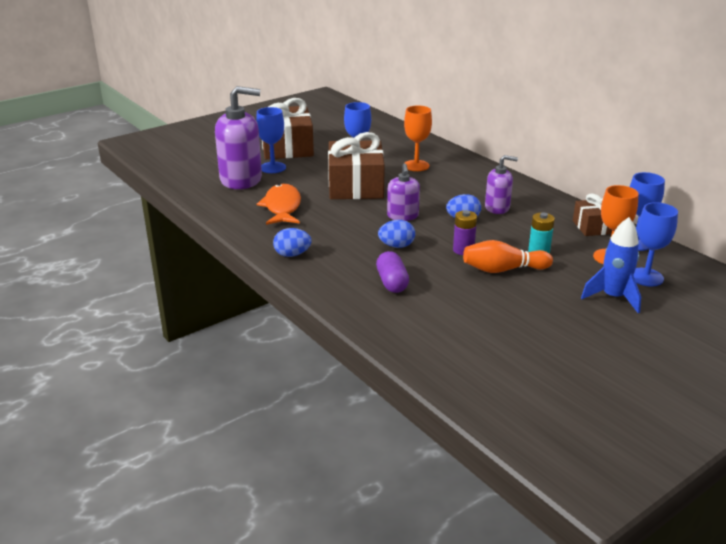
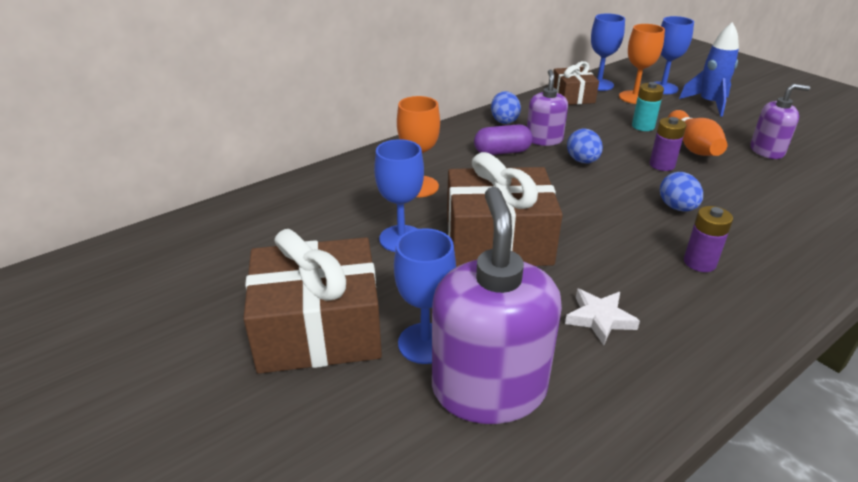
camera: 90 degrees left, 5 degrees up
(282, 207) = (599, 319): orange fish -> white star
(292, 254) = (757, 298): blue egg -> blue egg (504, 120)
(329, 243) = (699, 262): none -> purple battery
(392, 282) = (771, 212): purple capsule -> purple capsule (502, 152)
(402, 216) = (589, 201): purple soap dispenser -> purple soap dispenser (767, 151)

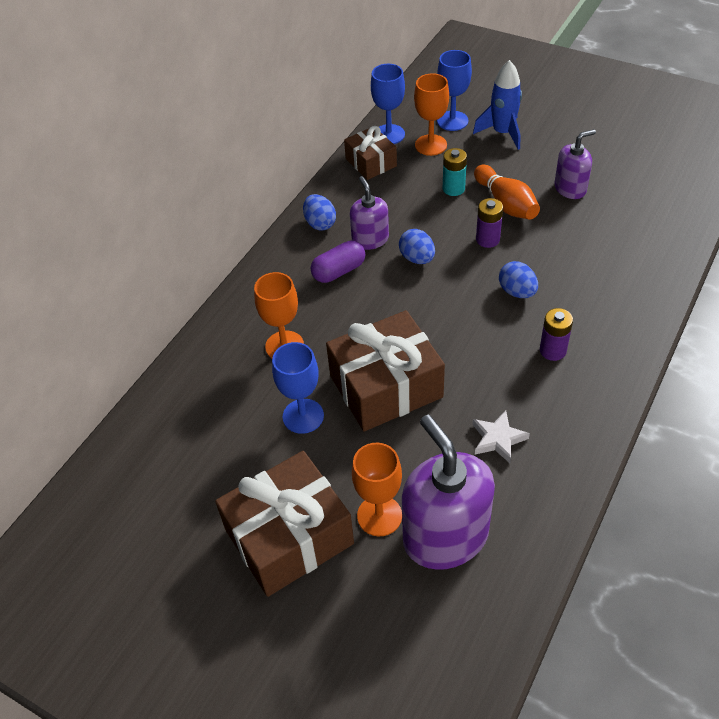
camera: 20 degrees left, 15 degrees up
(425, 343) = (379, 516): blue goblet -> orange goblet

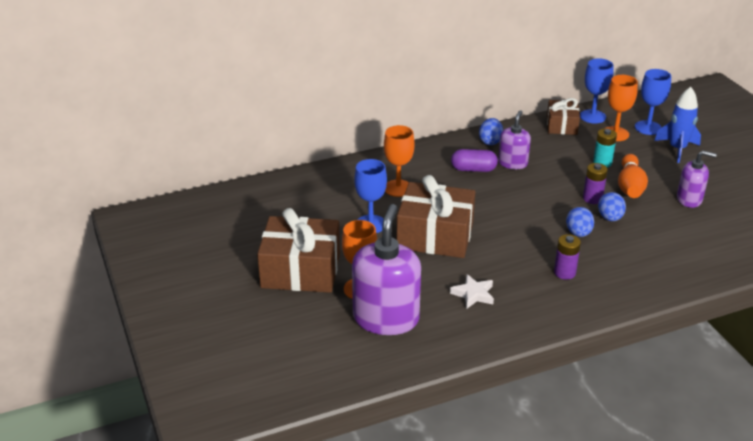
camera: 35 degrees right, 15 degrees down
(417, 258) = (531, 186): blue egg -> blue egg (610, 218)

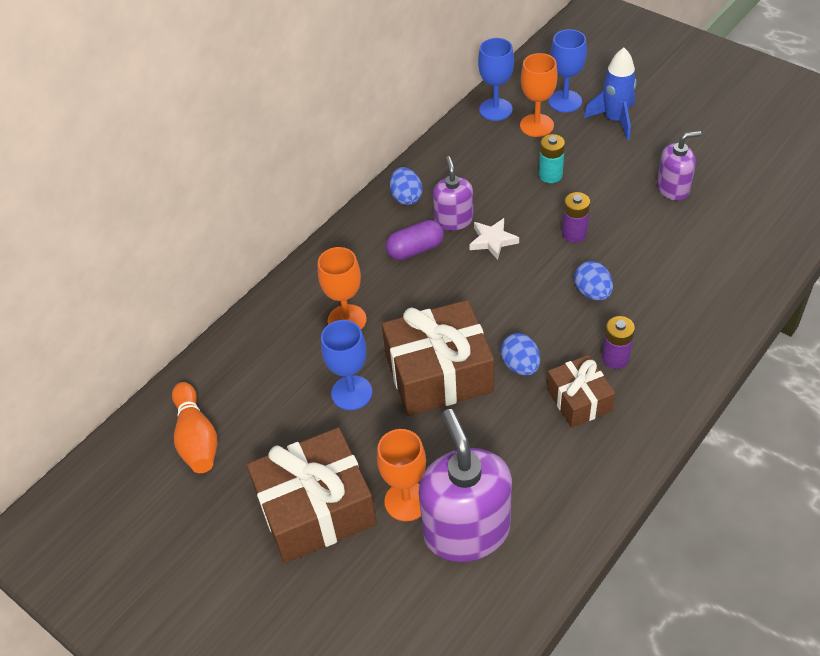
camera: 25 degrees left, 15 degrees up
(473, 294) = (539, 441): white star -> white star (492, 241)
(561, 125) = (471, 138): brown gift -> brown gift (579, 400)
(610, 218) = (610, 254): blue egg -> blue egg (520, 365)
(630, 186) = (601, 197): orange bowling pin -> orange bowling pin (197, 438)

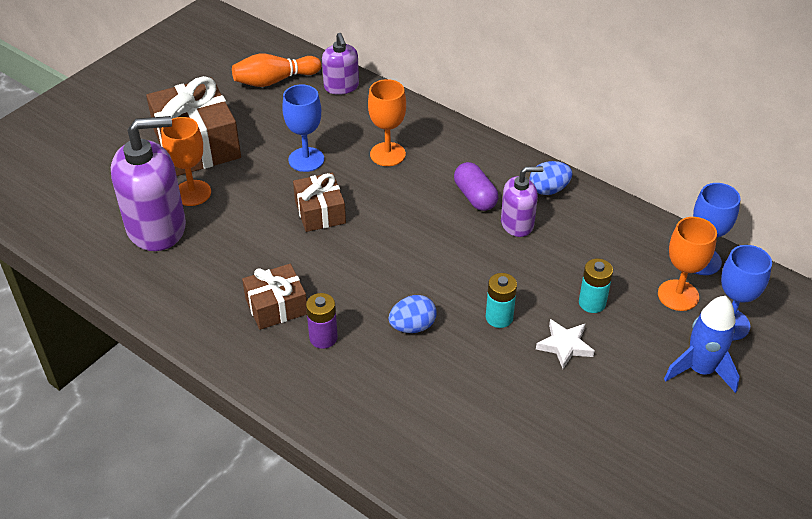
camera: 85 degrees right, 5 degrees down
(439, 373) = (320, 212): brown gift -> brown gift, size x0.57
(492, 241) = (487, 252): white star -> white star (564, 346)
(520, 365) = (323, 267): blue egg -> none
(574, 234) = (499, 317): purple battery -> turquoise battery
(673, 188) = (579, 415): purple soap dispenser -> purple soap dispenser (341, 86)

